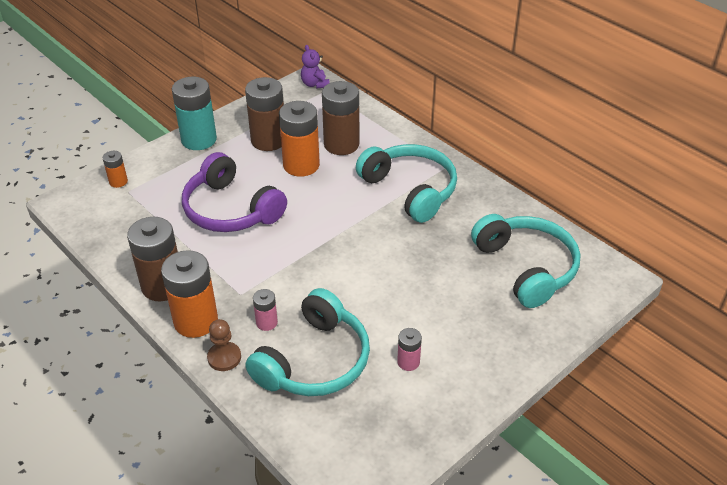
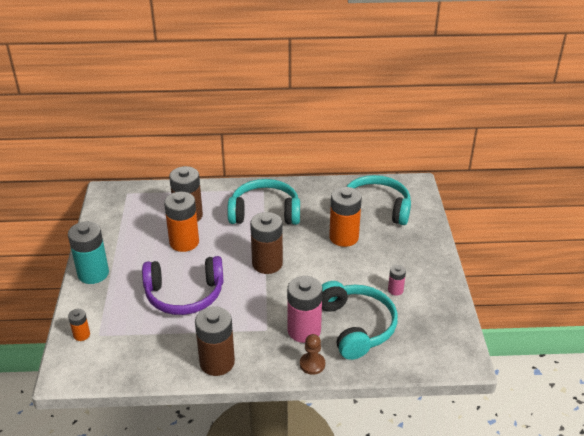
camera: 50 degrees left, 5 degrees down
(196, 321) = (267, 362): orange battery -> orange battery (344, 237)
(266, 322) = (304, 330): pink battery -> pink battery, size x2.04
(268, 140) = (140, 243): brown battery -> brown battery (267, 264)
(315, 84) = (114, 194): purple teddy bear -> none

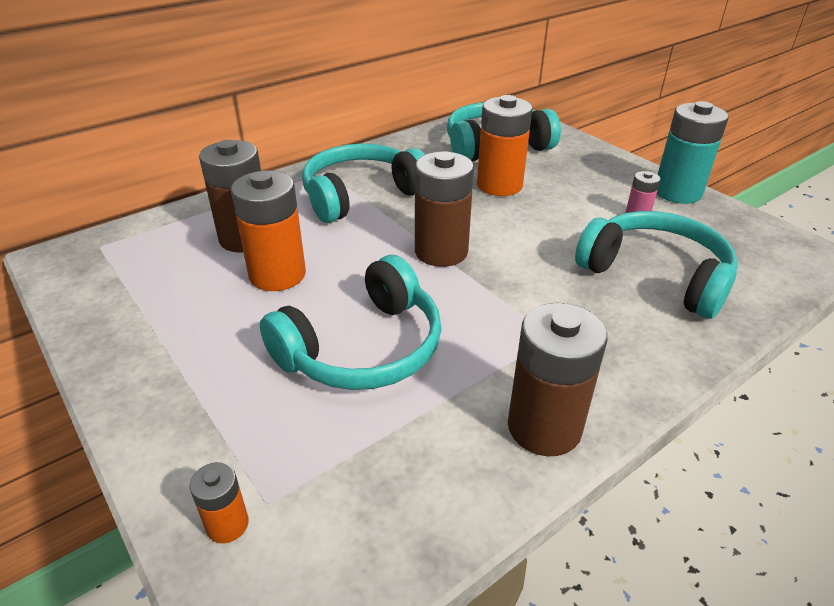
camera: 35 degrees left, 0 degrees up
(93, 273) = (145, 393): turquoise battery -> turquoise battery (677, 192)
(184, 295) = (363, 348): purple headphones -> turquoise headphones
(304, 330) = (602, 312): pink battery -> none
(312, 364) = (675, 351): brown pawn -> none

